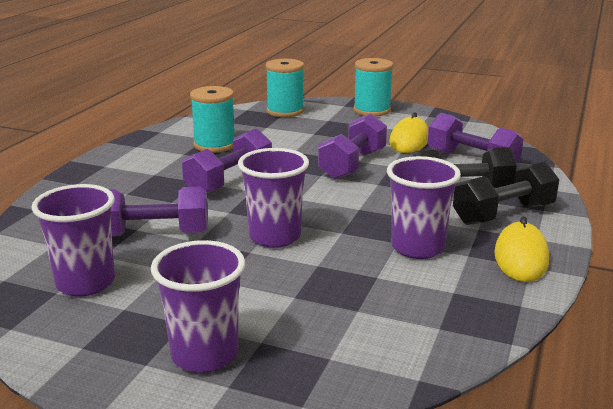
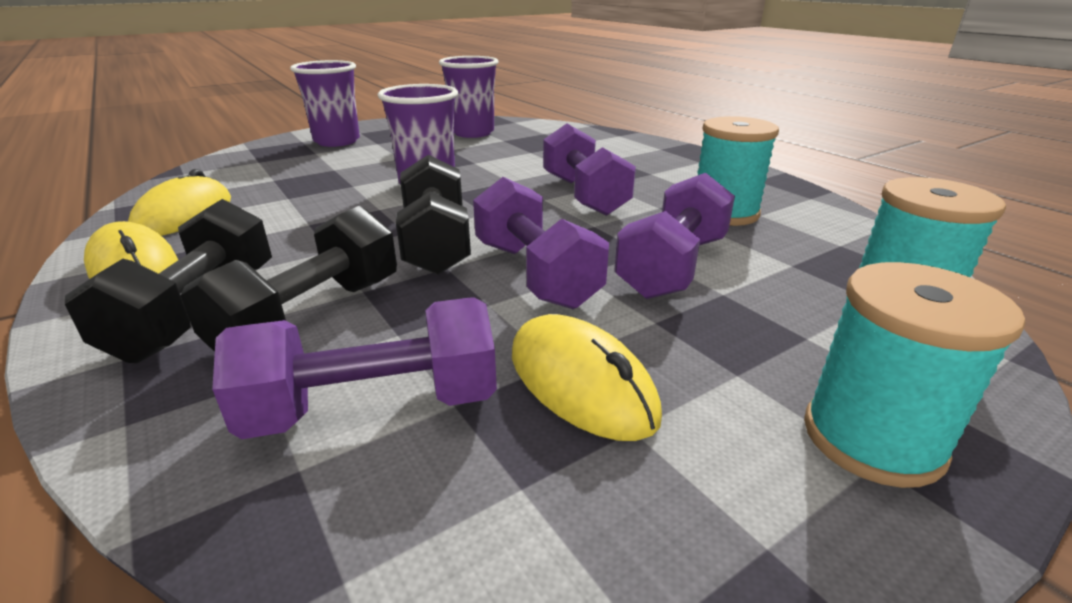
camera: 125 degrees right, 5 degrees up
(153, 234) = (511, 154): purple dumbbell -> purple dumbbell (672, 267)
(359, 195) = (436, 243): none -> black dumbbell
(417, 247) = (279, 228): purple cup -> none
(464, 295) = (184, 215): none -> yellow mouse

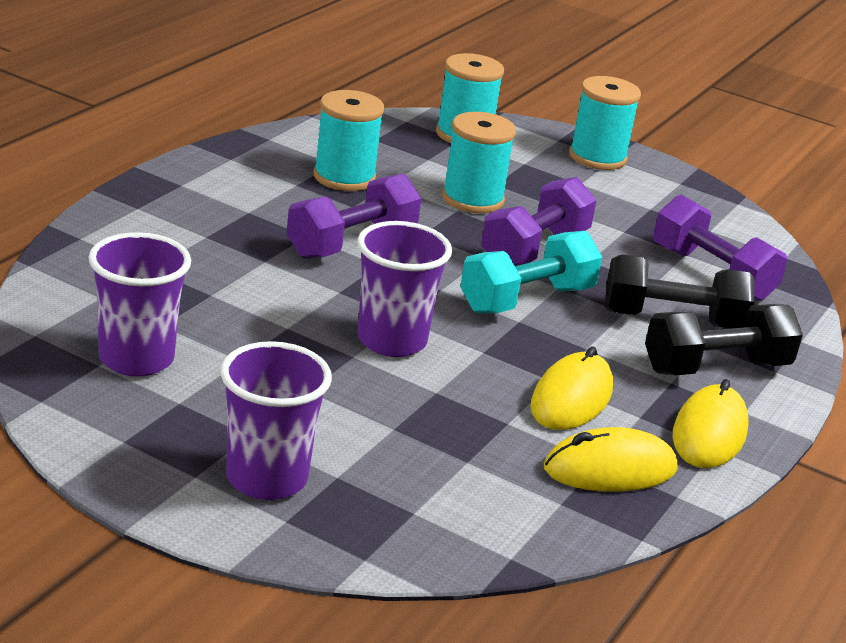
camera: 120 degrees left, 0 degrees up
(436, 243) = (526, 300): black dumbbell -> turquoise dumbbell
(580, 383) = (633, 222): yellow mouse -> yellow mouse (571, 398)
(672, 267) = (472, 199): purple dumbbell -> turquoise spool

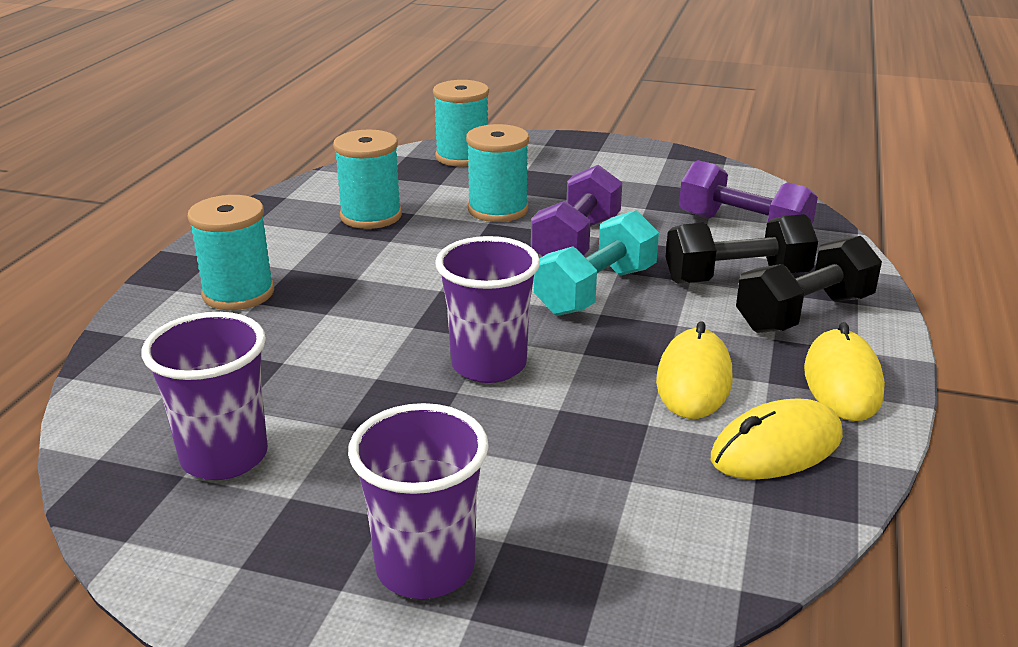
camera: 10 degrees left, 0 degrees up
(351, 243) = (405, 276): purple dumbbell -> none
(597, 157) = (586, 151): turquoise spool -> turquoise spool (238, 293)

